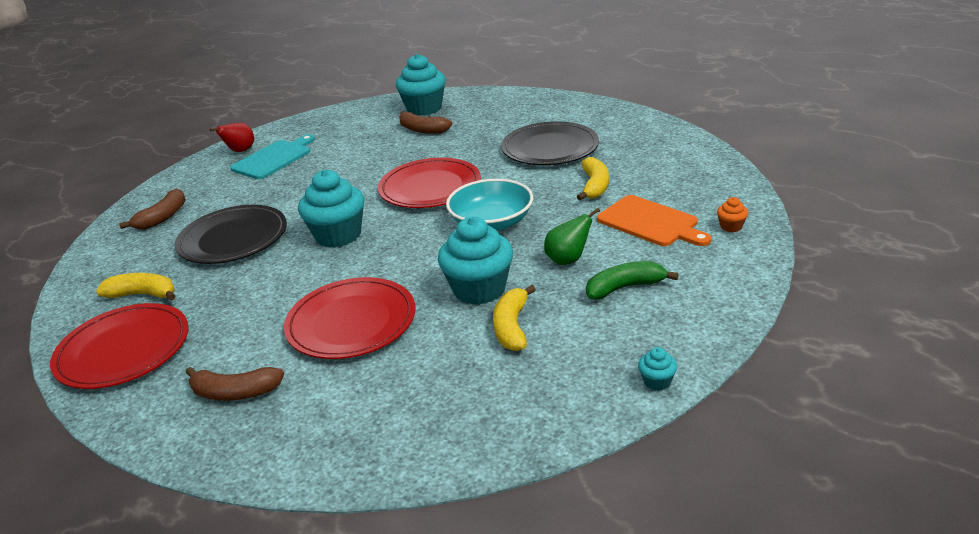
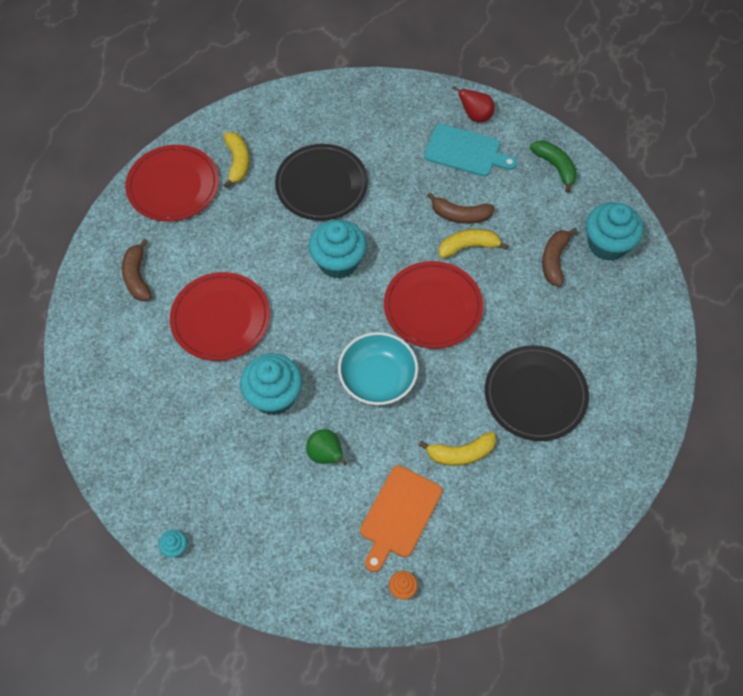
camera: 70 degrees right, 30 degrees up
(162, 217) = (346, 116): brown banana -> brown banana (460, 215)
(512, 327) = (228, 433): yellow banana -> yellow banana (468, 246)
(624, 288) = (290, 507): green banana -> green banana (555, 167)

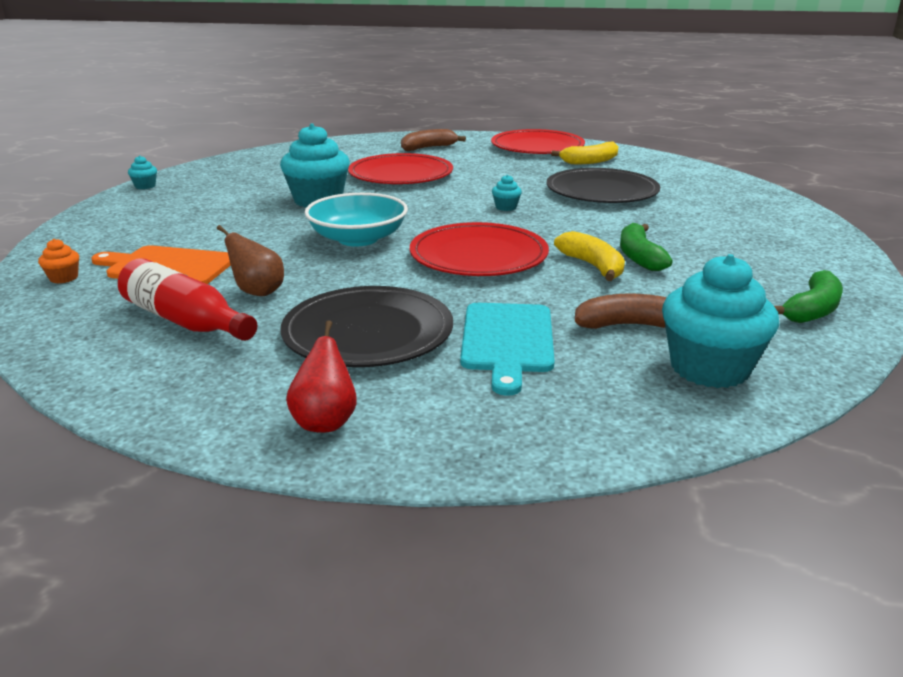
camera: 75 degrees right, 35 degrees down
(326, 455) = (249, 227): green pear -> none
(338, 262) = (506, 207): turquoise cupcake -> turquoise cupcake, size x0.43
(460, 215) = (639, 257): brown banana -> green banana
(461, 453) = (258, 292): yellow banana -> brown pear
(465, 151) = (749, 250): turquoise cutting board -> turquoise cutting board (507, 341)
(475, 116) = (819, 250): red pear -> red pear (325, 421)
(496, 498) = (186, 321): none -> red bottle

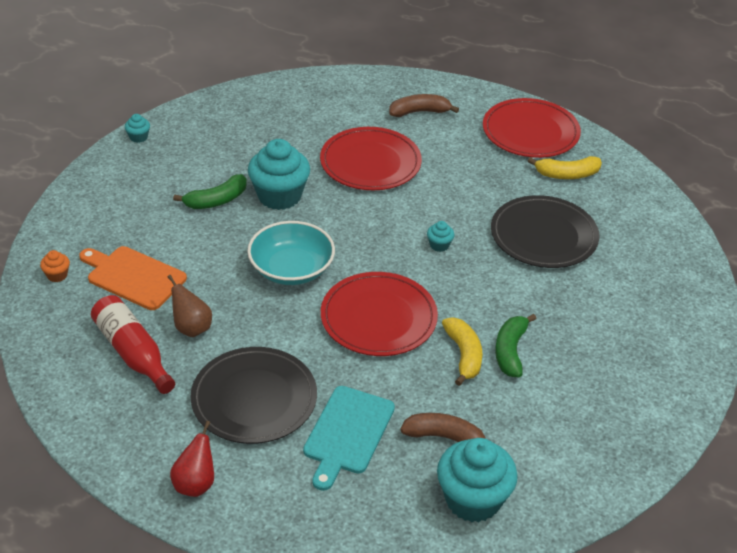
camera: 15 degrees right, 15 degrees up
(812, 310) = (600, 456): green banana -> green banana (216, 200)

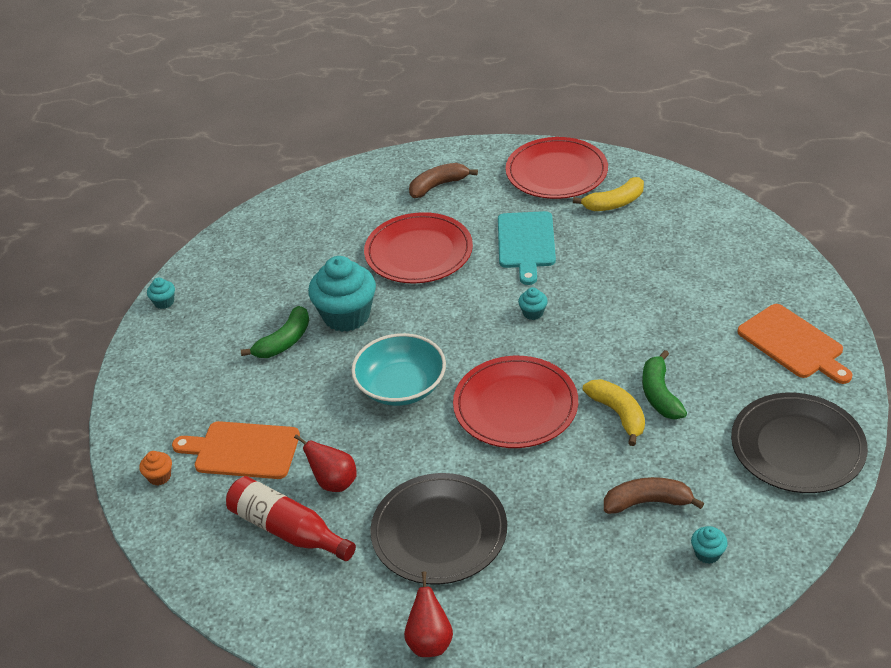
camera: 15 degrees left, 0 degrees up
(191, 328) = (334, 482): brown pear -> red pear
(347, 433) = (551, 533): turquoise cutting board -> turquoise cutting board (526, 243)
(473, 499) = (707, 553): turquoise cupcake -> turquoise cupcake, size x0.43
(543, 236) = (626, 270): black plate -> black plate (797, 446)
(659, 348) = (793, 344): none -> orange cutting board

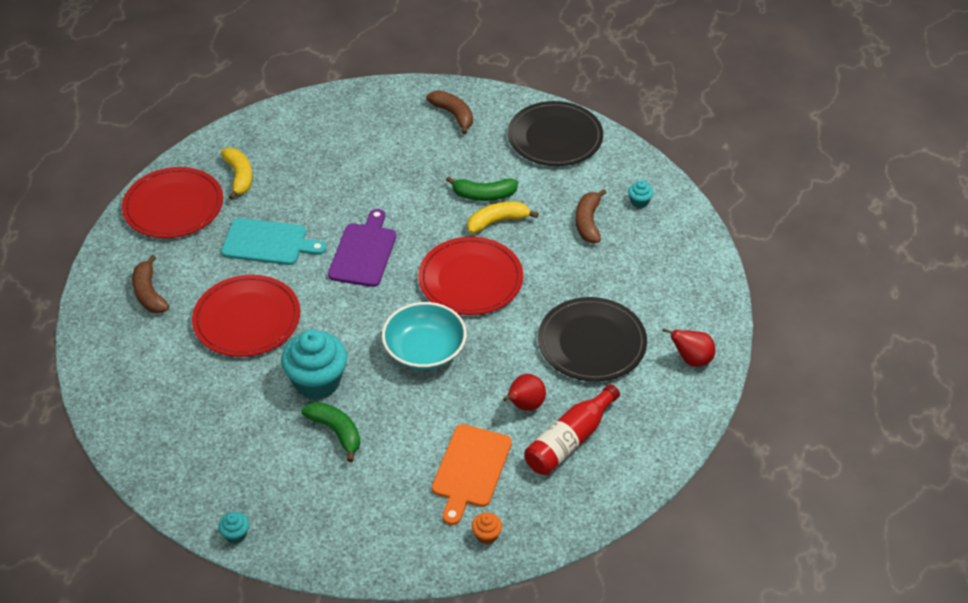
camera: 85 degrees left, 5 degrees up
(533, 313) = (363, 252): turquoise cupcake -> purple cutting board
(793, 344) = (453, 115): orange cutting board -> brown banana

